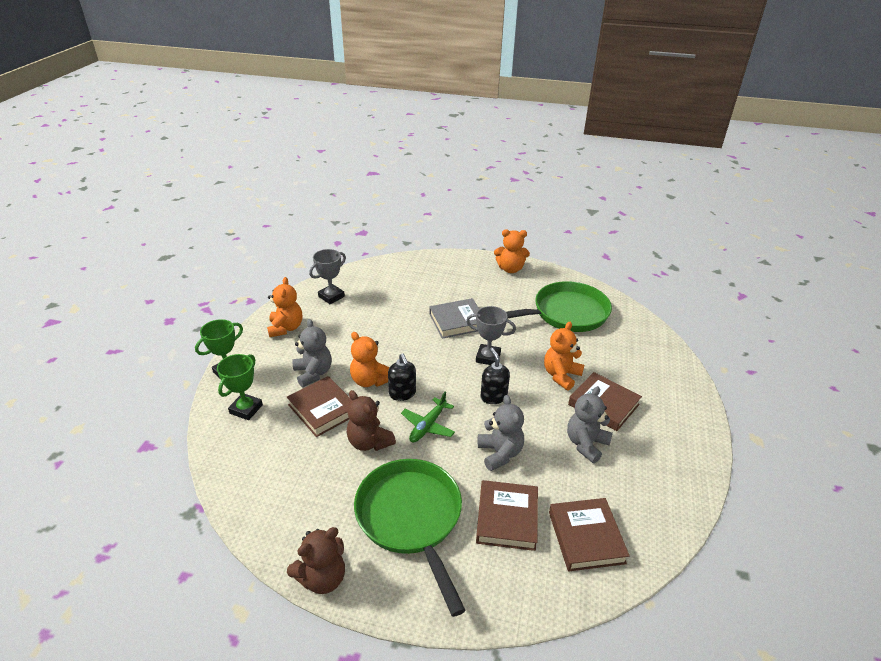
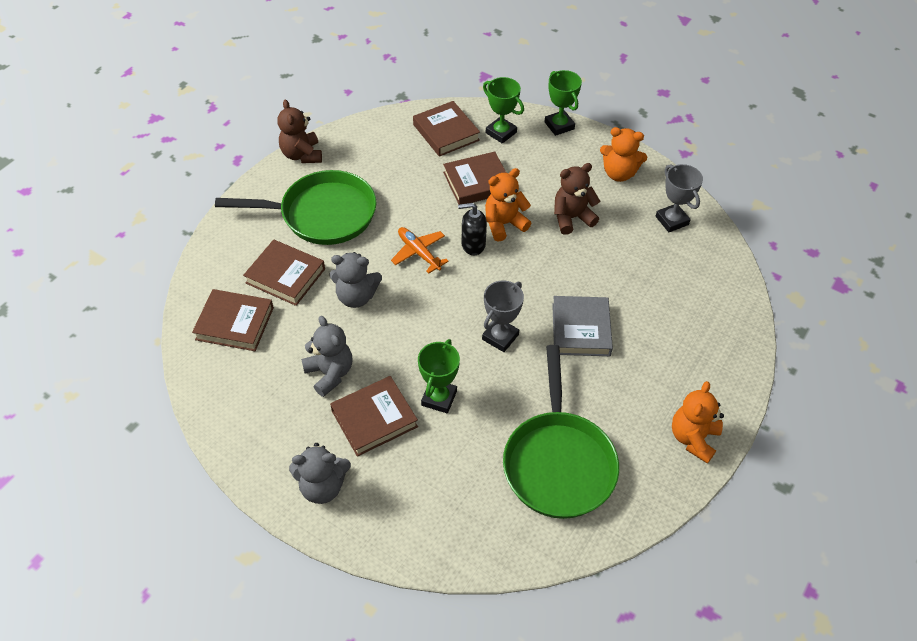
camera: 110 degrees right, 15 degrees up
(253, 451) = (446, 132): none -> brown book
(313, 373) = (533, 183): grey teddy bear -> grey teddy bear (322, 486)
(369, 442) = (419, 206): brown teddy bear -> brown teddy bear (572, 218)
(428, 426) = (419, 252): green plane -> orange plane
(493, 396) = (434, 319): black soap dispenser -> none
(561, 375) = (439, 398): orange teddy bear -> green trophy

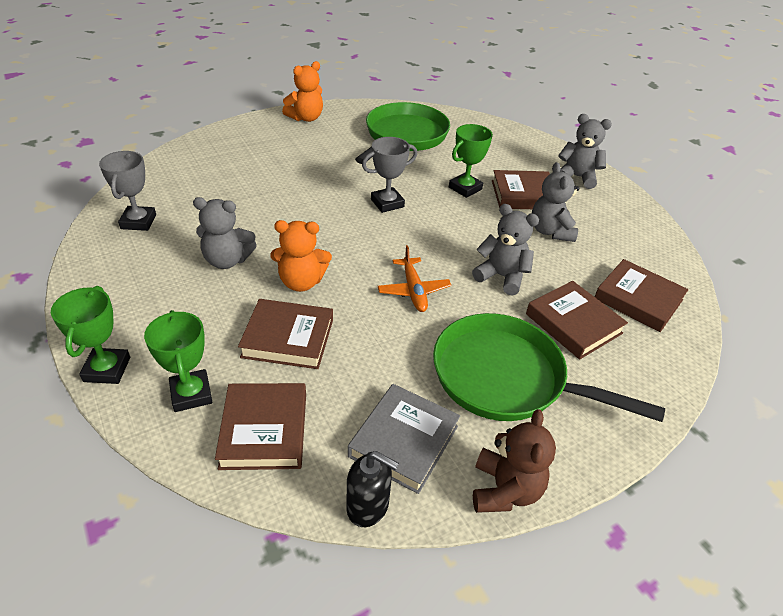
camera: 155 degrees left, 10 degrees down
(473, 245) = (351, 276): black soap dispenser -> black soap dispenser (368, 506)
(572, 218) = (227, 260): brown teddy bear -> grey teddy bear
(581, 329) = (317, 185): grey book -> grey book (404, 441)
(619, 173) = (122, 281): orange teddy bear -> none

